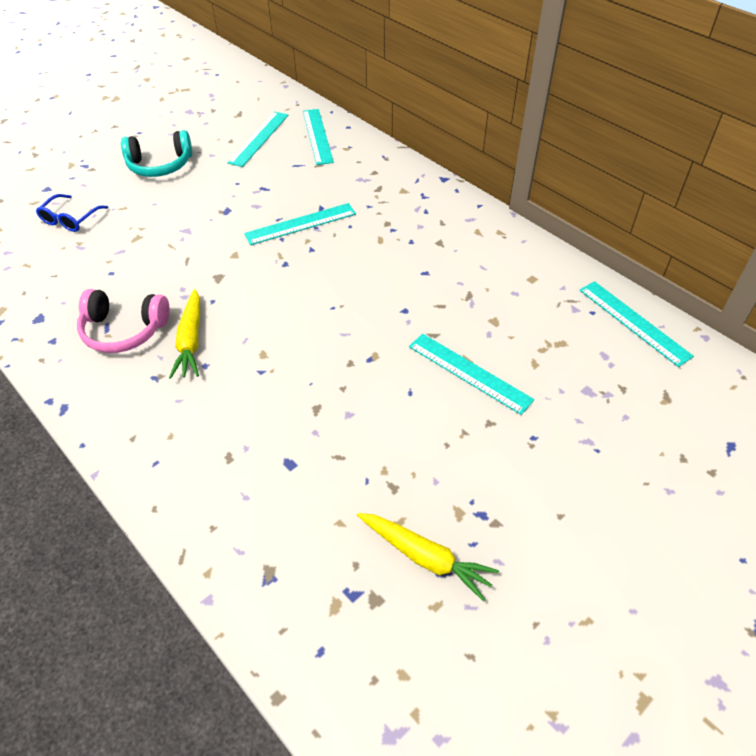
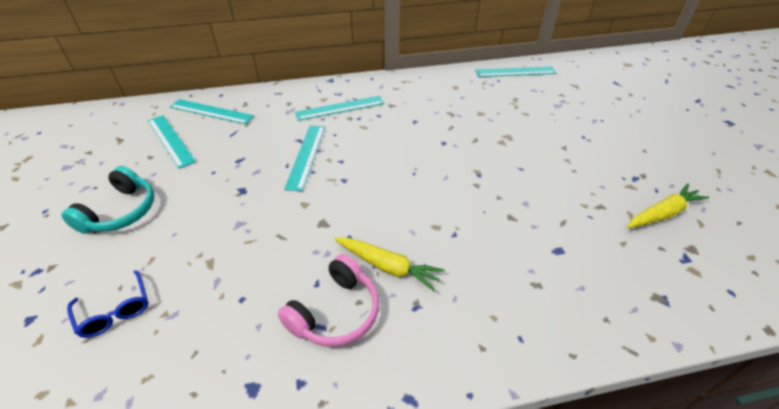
camera: 60 degrees left, 5 degrees down
(469, 372) = (518, 139): turquoise ruler -> turquoise ruler (340, 108)

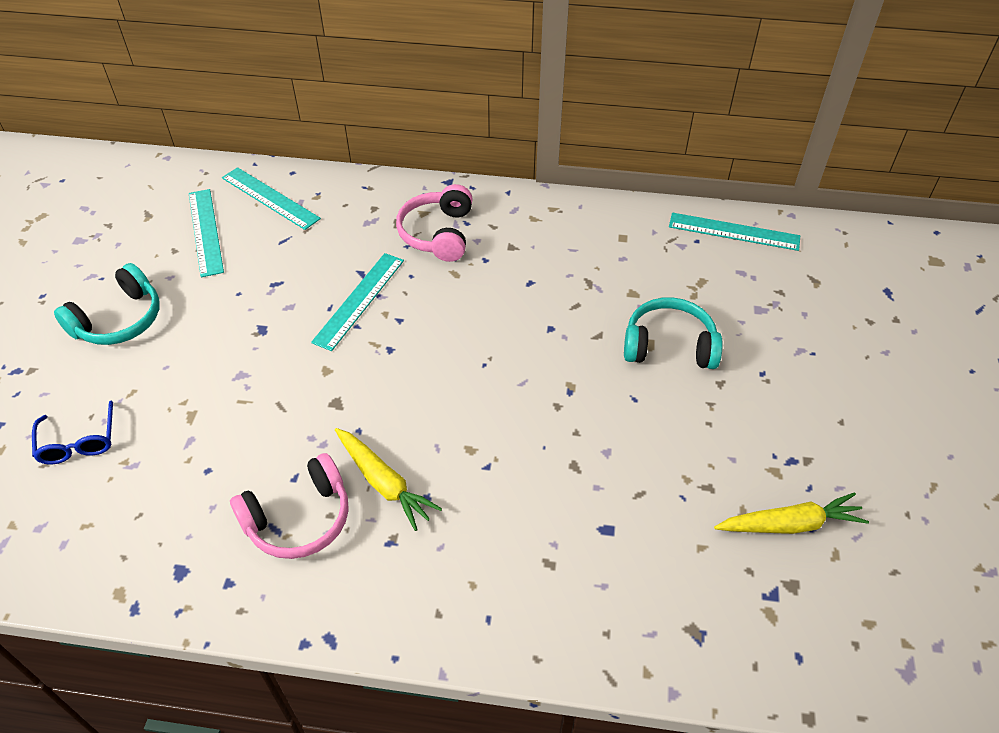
camera: 20 degrees right, 5 degrees up
(340, 108) = (438, 234): turquoise ruler -> pink headphones
(521, 135) = (669, 346): none -> turquoise headphones

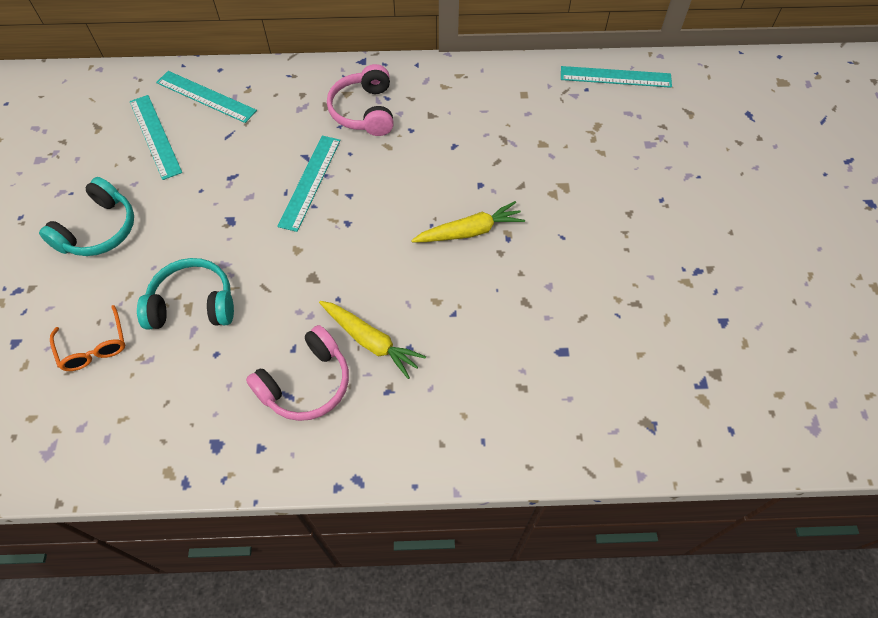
camera: 10 degrees left, 10 degrees up
(78, 442) = (94, 347): blue glasses -> orange glasses
(669, 346) = (582, 186): turquoise headphones -> turquoise headphones (193, 304)
(790, 524) = (706, 324): yellow carrot -> yellow carrot (469, 231)

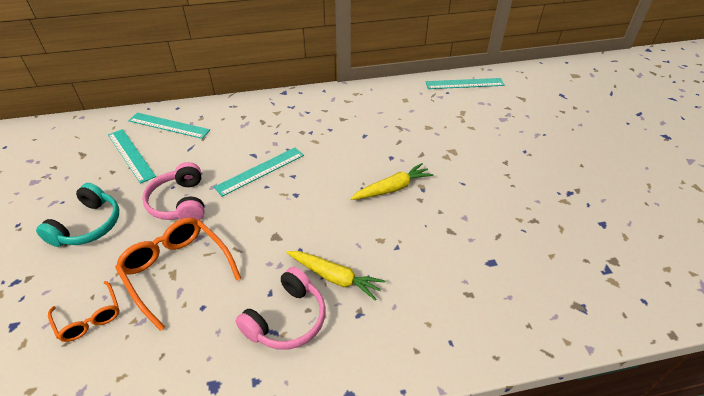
camera: 10 degrees left, 15 degrees down
(193, 304) = (177, 271): turquoise headphones -> orange glasses
(310, 182) = (260, 171): turquoise ruler -> turquoise ruler turned 45 degrees clockwise
(365, 111) = (292, 121): pink headphones -> pink headphones (180, 203)

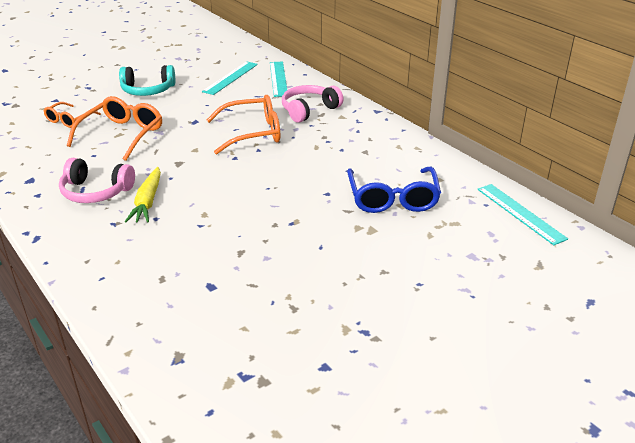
camera: 65 degrees right, 10 degrees down
(180, 203) = (191, 113): pink headphones -> pink headphones (309, 110)
(260, 171) = (253, 133): turquoise ruler -> orange glasses
(392, 188) = (279, 205): yellow carrot -> none
(418, 128) = (393, 199): none -> blue glasses

